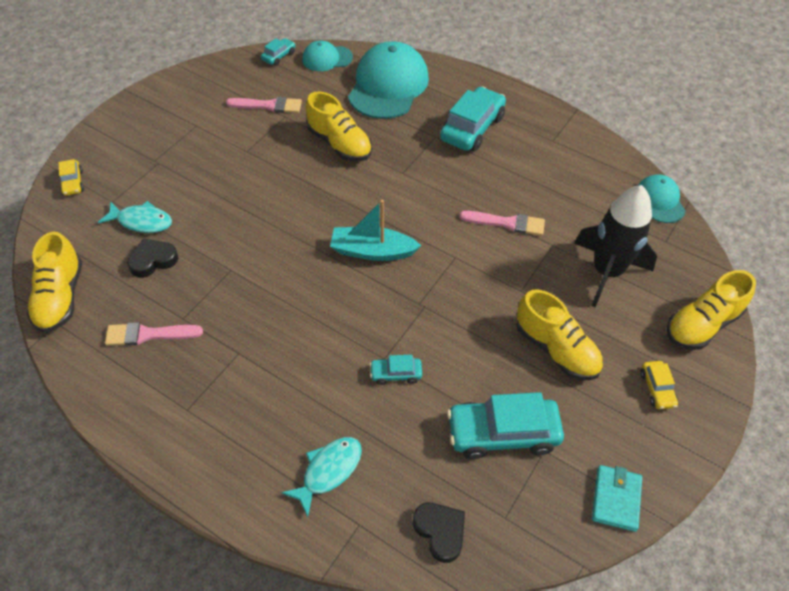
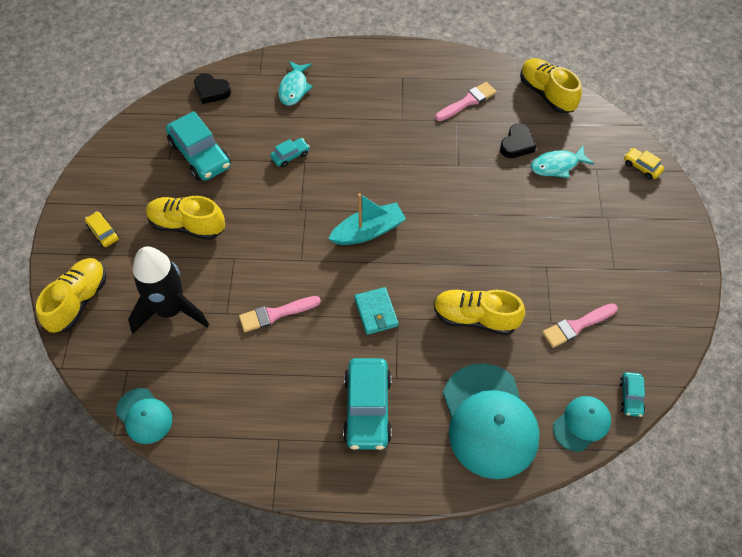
camera: 150 degrees right, 5 degrees up
(502, 433) = (200, 155): turquoise car -> turquoise car turned 90 degrees clockwise
(616, 499) = (113, 153): turquoise wallet -> turquoise wallet (376, 312)

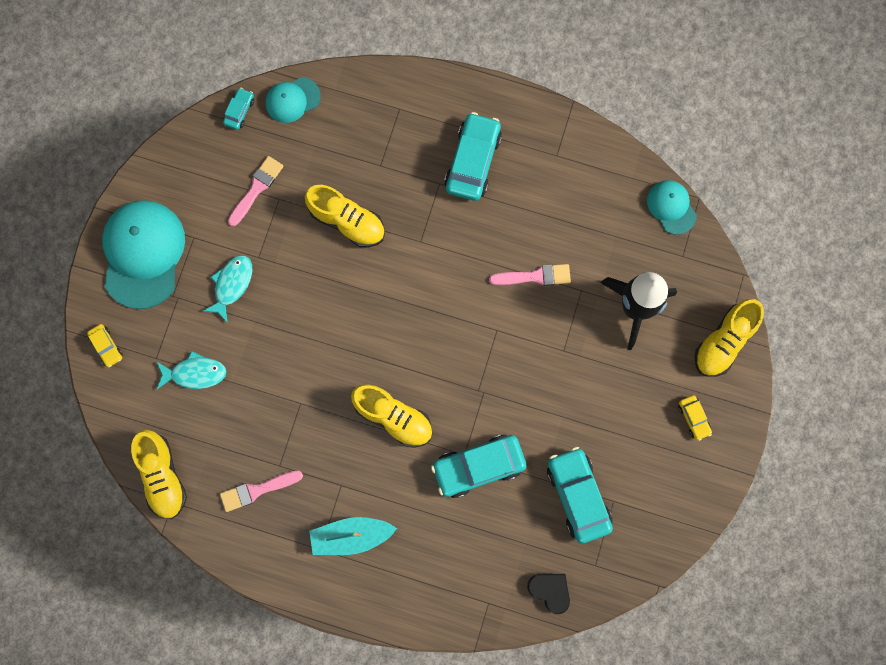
camera: 165 degrees left, 20 degrees up
(187, 225) = (605, 403): yellow shoe -> yellow shoe (393, 417)
(290, 156) = (478, 466): turquoise car -> turquoise car, size x2.05
(294, 88) = (452, 568): turquoise fish -> turquoise fish (232, 285)
(368, 231) = (420, 345): turquoise boat -> turquoise boat (351, 536)
(376, 312) = (439, 253): turquoise wallet -> none
(489, 421) = (370, 123): turquoise cap -> turquoise cap (143, 254)
(517, 144) = (226, 413): black heart -> none
(576, 326) = (256, 189): pink brush -> pink brush turned 45 degrees counterclockwise

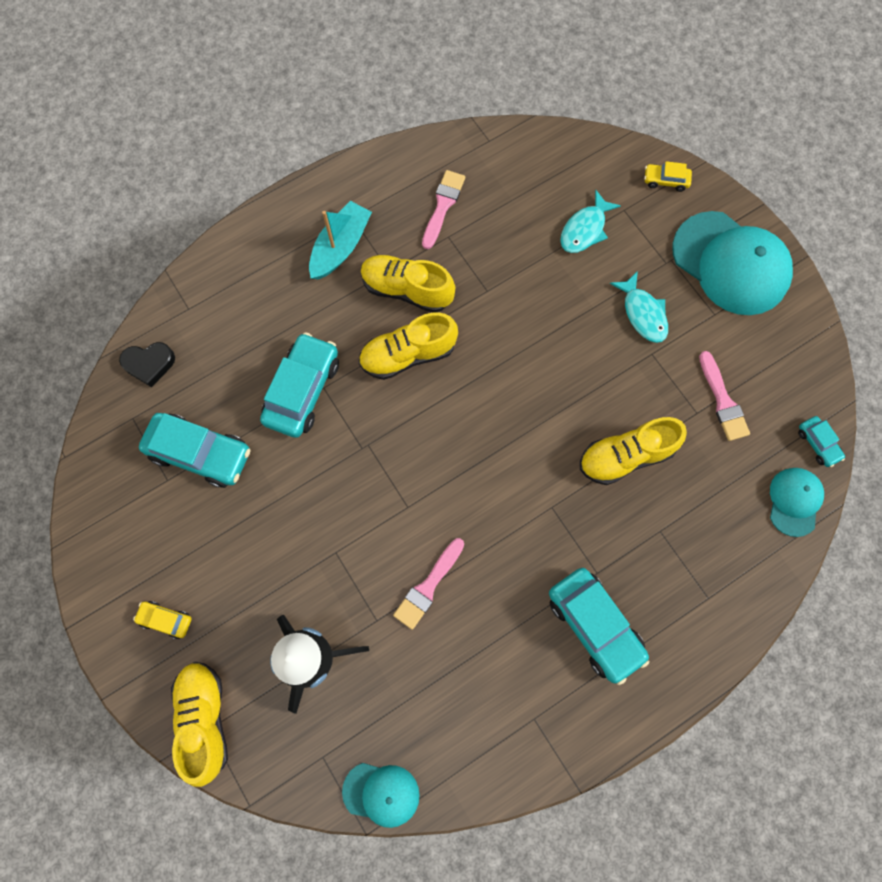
camera: 130 degrees right, 5 degrees down
(162, 476) = (517, 148): yellow shoe -> yellow shoe (407, 290)

